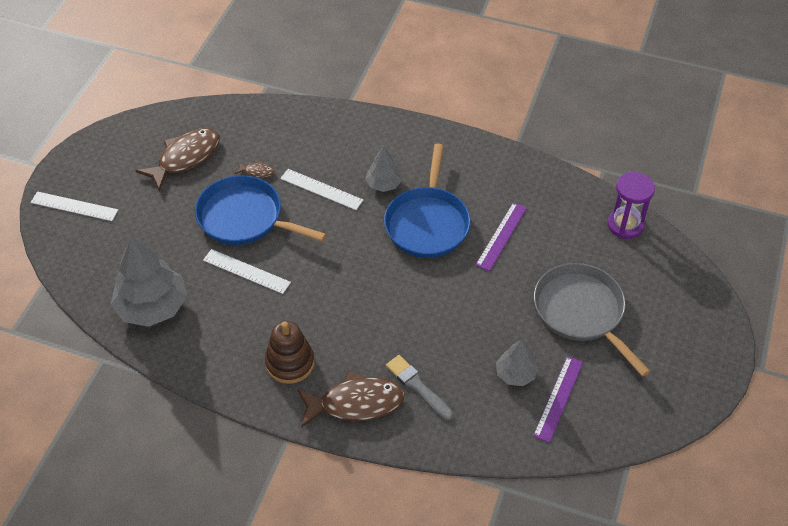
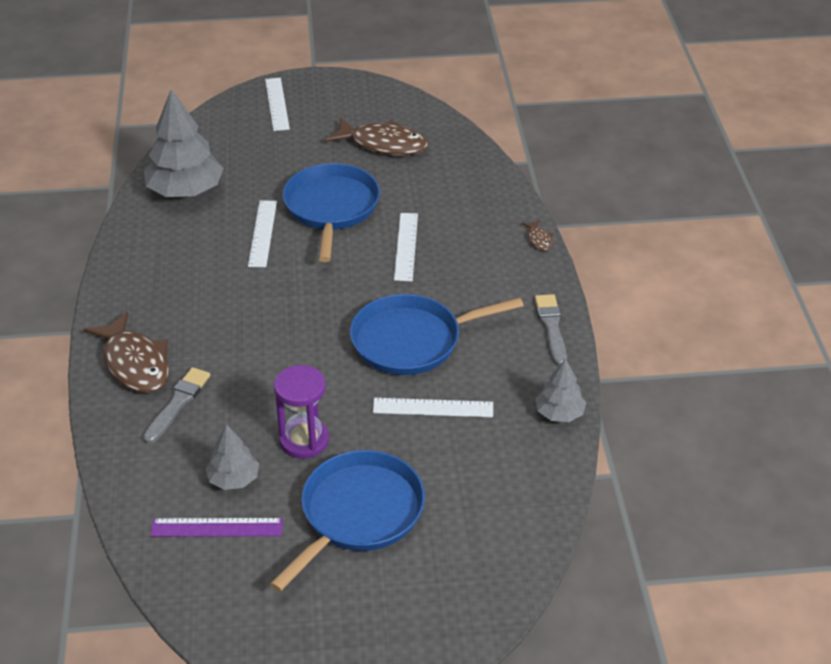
camera: 65 degrees right, 10 degrees down
(257, 172) = (398, 195): brown fish -> brown fish (539, 239)
(290, 363) = (163, 301): brown stacking toy -> none
(383, 184) = (446, 289): grey tree -> grey tree (559, 413)
(456, 144) = (551, 327): none -> grey brush
(501, 236) = (433, 408): purple ruler -> white ruler
(581, 312) = (358, 513): grey pan -> blue pan
(625, 225) = (529, 519): purple hourglass -> purple hourglass (304, 440)

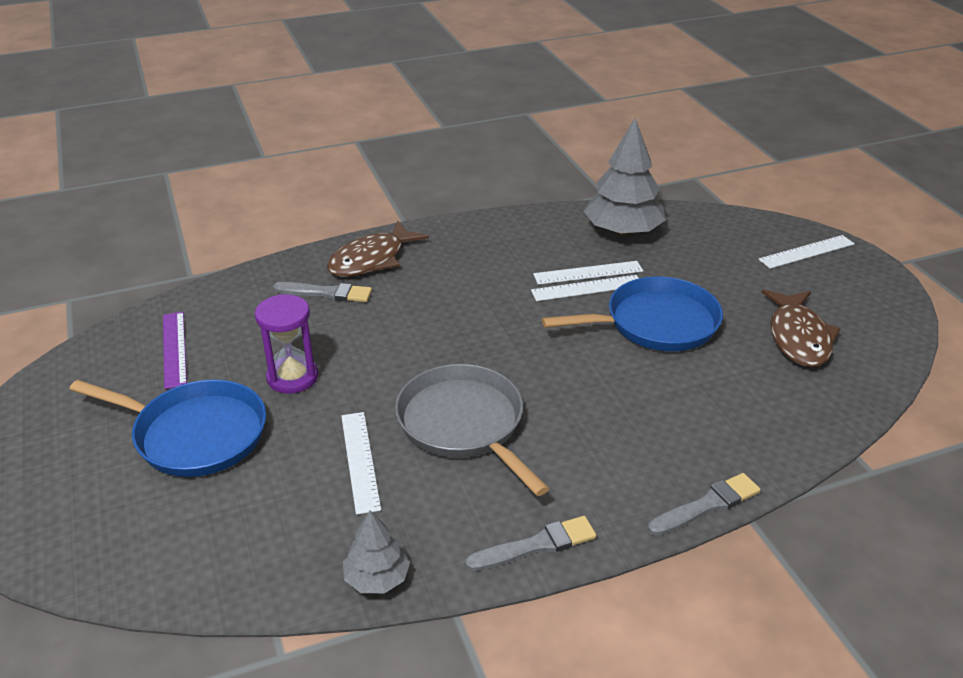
camera: 75 degrees right, 5 degrees down
(234, 479) = (235, 345): grey tree -> none
(406, 246) = (623, 389): white ruler -> white ruler (588, 273)
(411, 341) = (464, 424): blue pan -> grey pan
(539, 239) = (707, 505): brown fish -> grey brush

